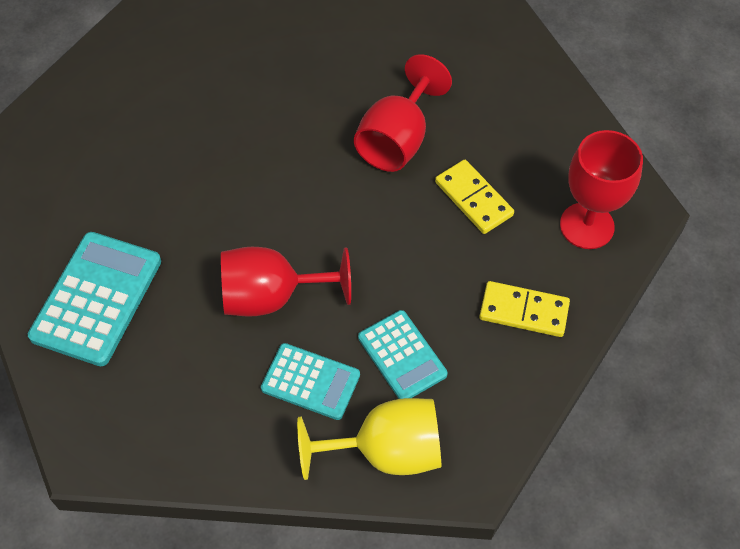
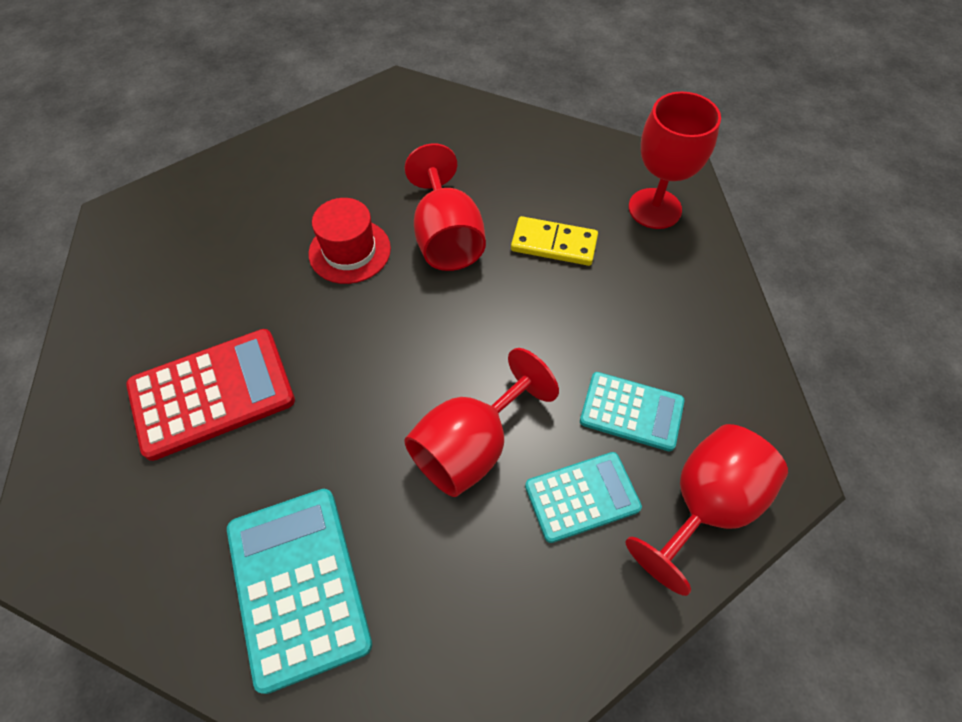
camera: 40 degrees left, 0 degrees up
(146, 144) = (212, 393): none -> red calculator
(319, 104) = (350, 251): none -> red hat
(386, 451) = (704, 505): yellow goblet -> red goblet
(524, 311) = (680, 303): yellow domino -> none

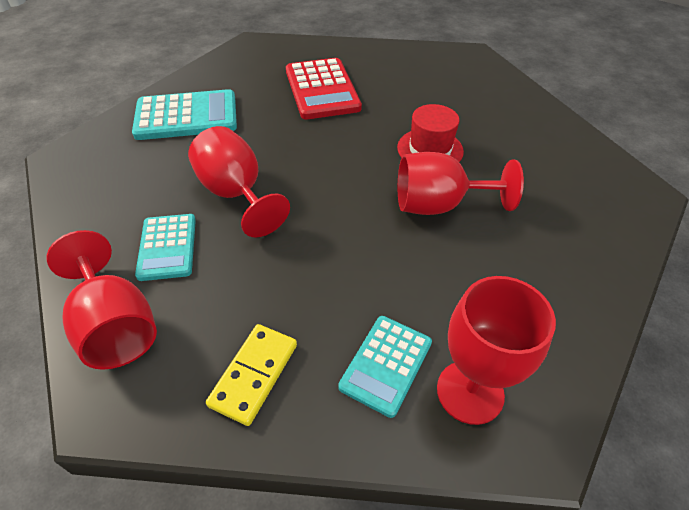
camera: 100 degrees right, 10 degrees down
(554, 244) = (423, 280): yellow domino -> yellow domino (254, 375)
(631, 411) = (222, 297): turquoise calculator -> turquoise calculator (386, 365)

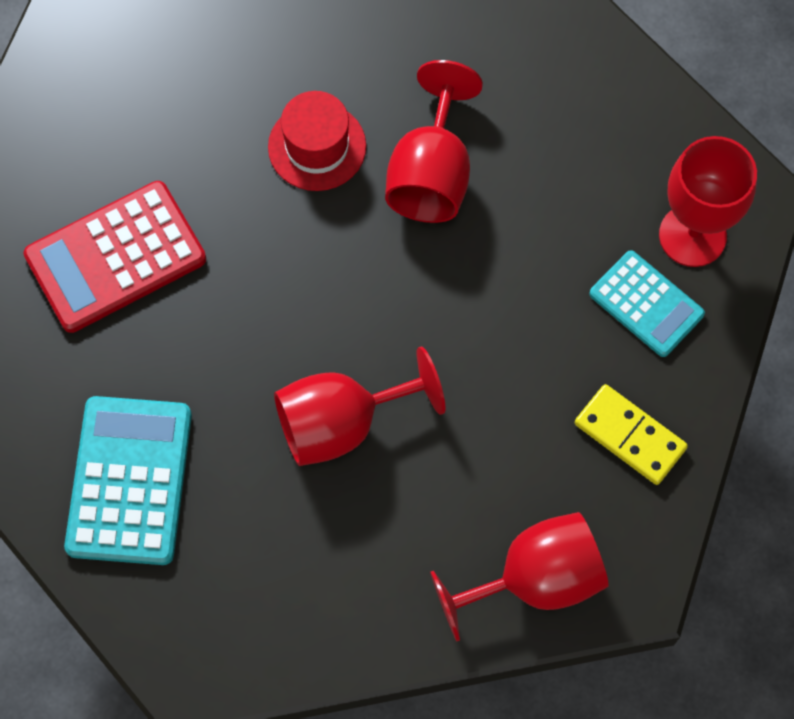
camera: 75 degrees left, 20 degrees up
(167, 247) = (422, 519): turquoise calculator -> none
(322, 89) = (116, 258): red calculator -> red calculator turned 150 degrees clockwise

